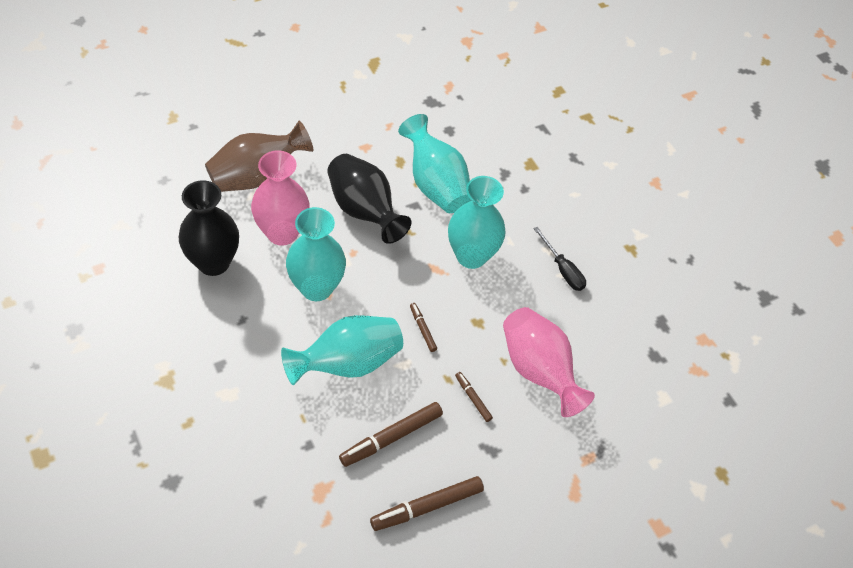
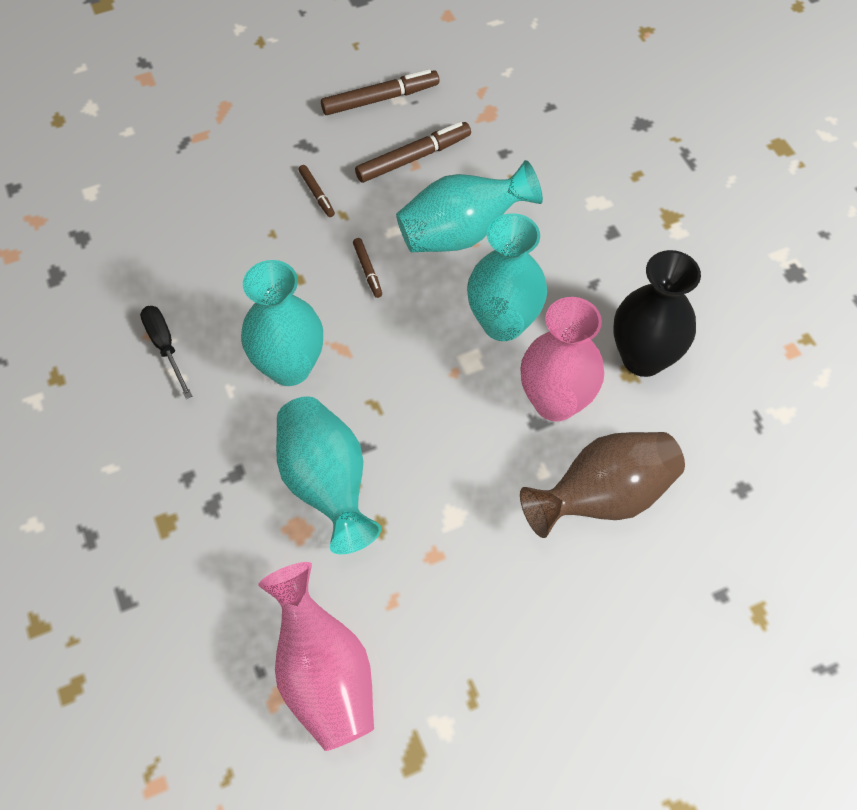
camera: 170 degrees left, 5 degrees up
(364, 211) = (438, 437): black vase -> none
(538, 370) = (232, 222): pink vase -> pink vase (323, 674)

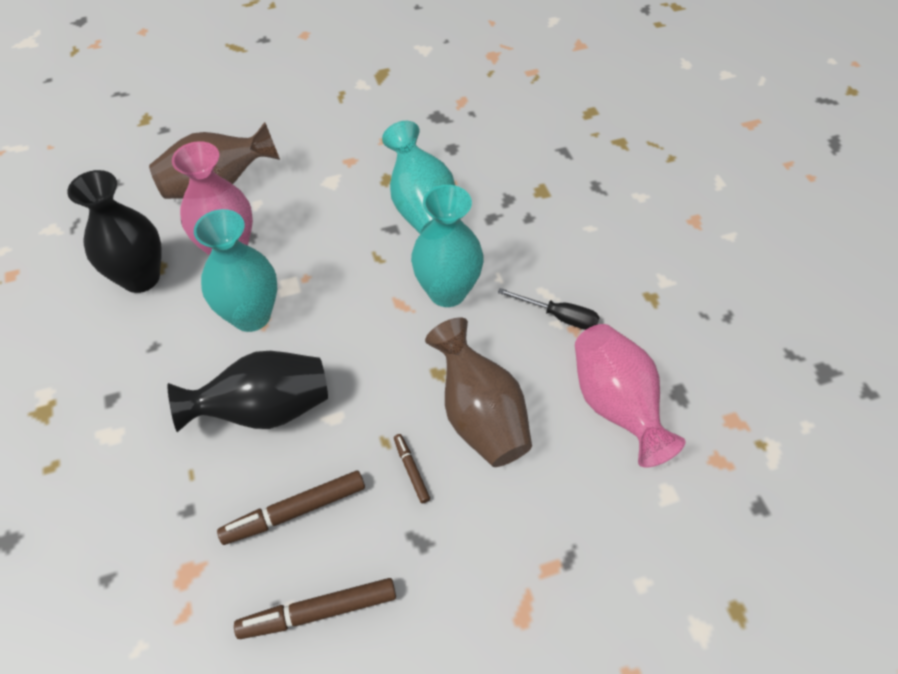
camera: 175 degrees left, 5 degrees down
(165, 347) = (559, 316): black screwdriver -> black screwdriver turned 45 degrees counterclockwise
(255, 242) = (479, 415): none -> brown vase
(323, 674) = (431, 109): pink vase -> pink vase (615, 405)
(367, 270) = (367, 376): brown marker -> none
(461, 233) = (264, 410): turquoise vase -> black vase

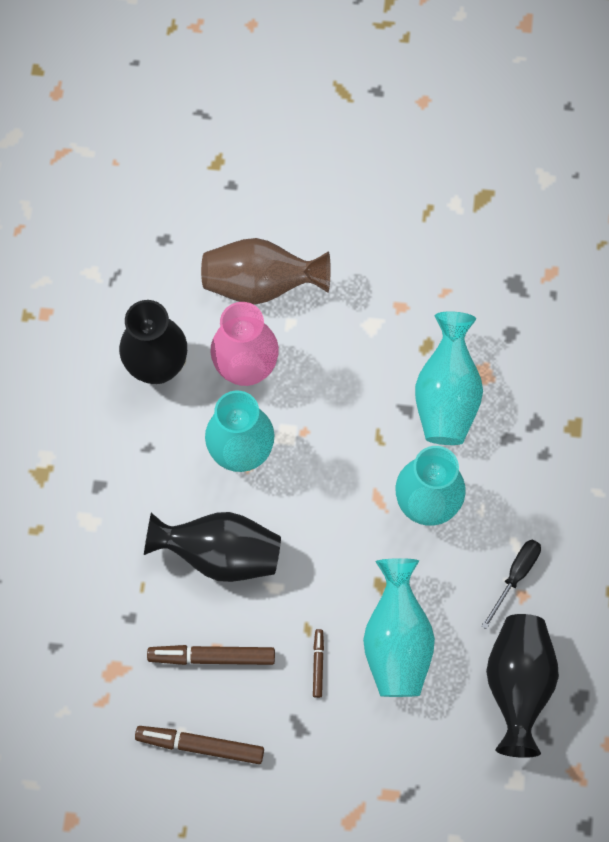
camera: 25 degrees right, 15 degrees up
(479, 415) = (396, 641): brown vase -> turquoise vase
(559, 316) = (515, 576): black screwdriver -> black screwdriver turned 105 degrees counterclockwise
(615, 405) = (517, 685): pink vase -> black vase

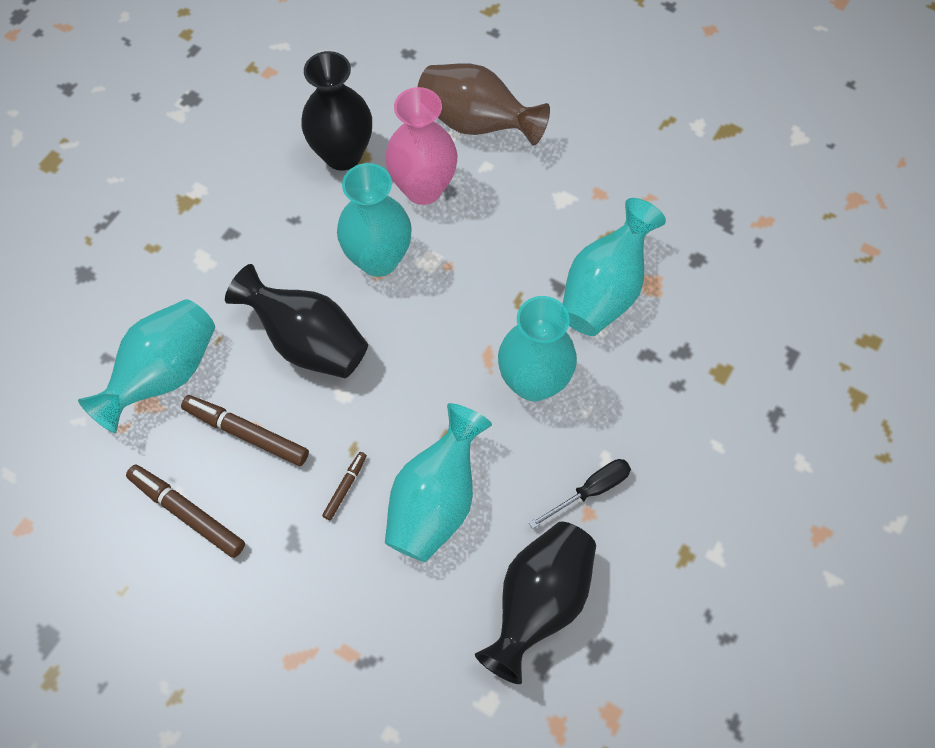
camera: 25 degrees right, 5 degrees down
(113, 638) = (164, 374): none -> turquoise vase

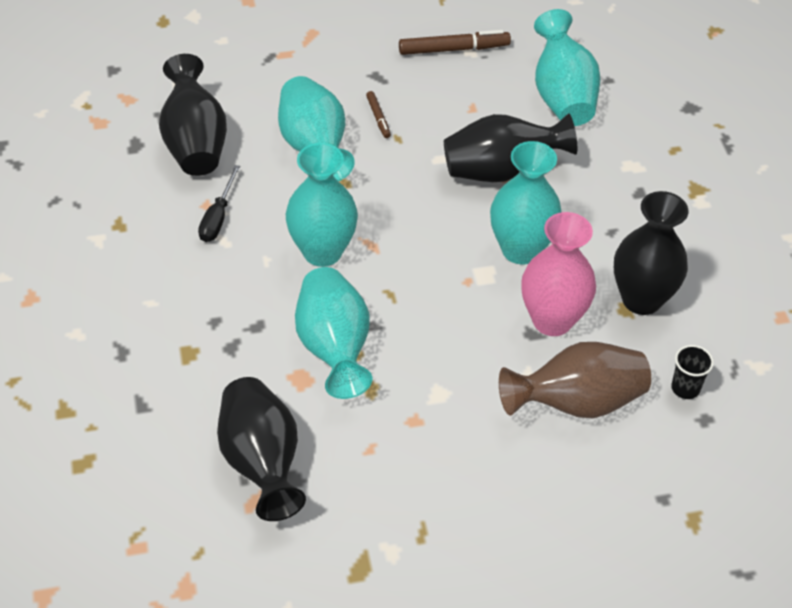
camera: 135 degrees right, 15 degrees down
(246, 433) = (472, 102): brown marker -> none
(394, 79) = (685, 388): none -> black cup
(735, 244) = (261, 462): none -> black vase

